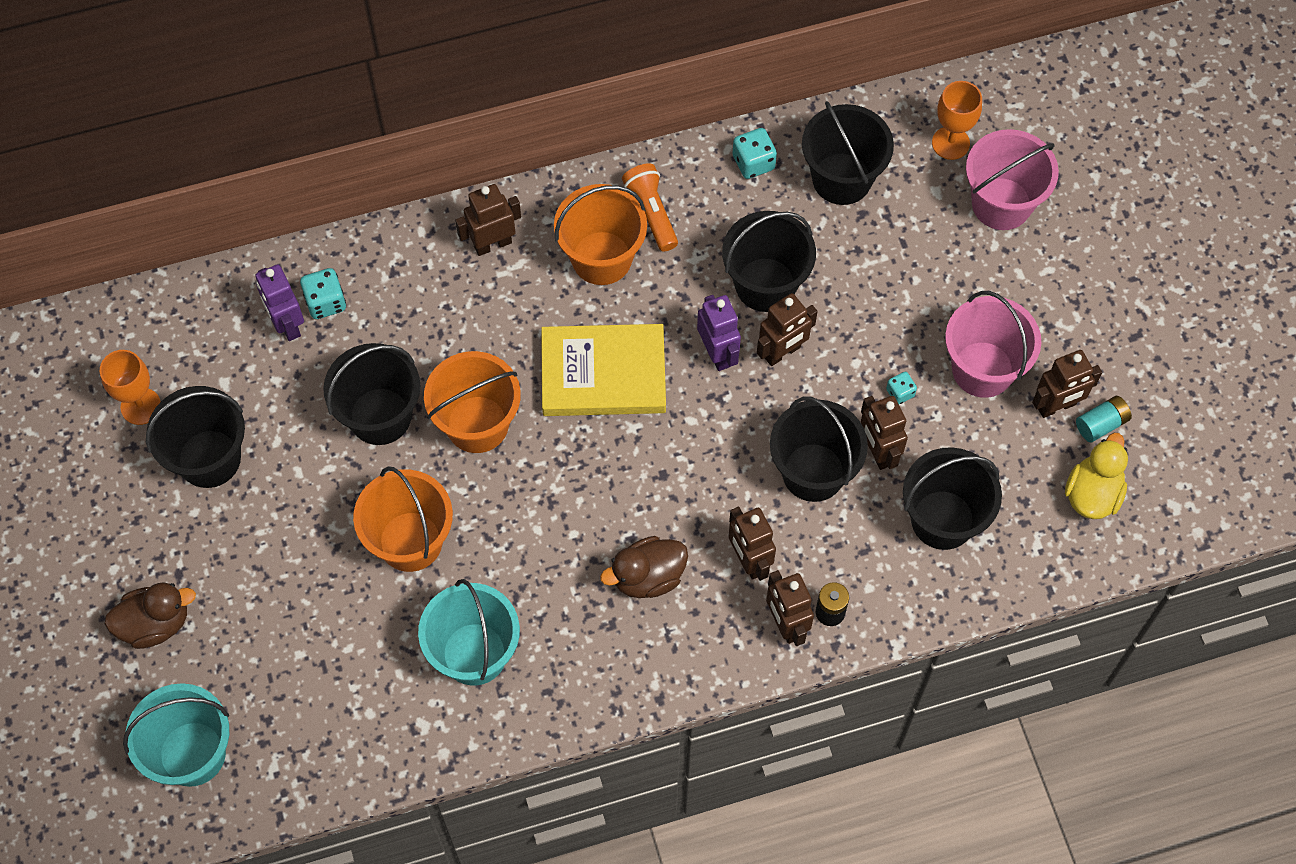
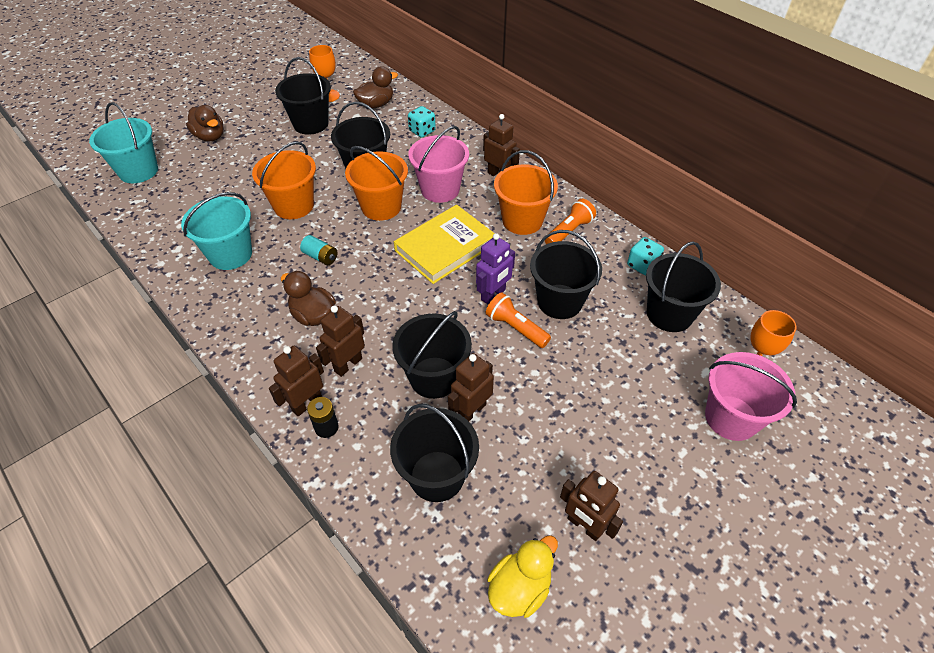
camera: 65 degrees right, 15 degrees down
(211, 342) = (376, 104): none -> brown duck
(287, 324) = (401, 123): purple robot -> none
(603, 374) = (445, 247): yellow book -> yellow book turned 75 degrees clockwise
(782, 352) = (516, 328): brown robot -> orange flashlight
(900, 393) = (527, 408): turquoise dice -> none
(982, 369) = (582, 457): pink bucket -> pink bucket (440, 189)
(1092, 493) = (519, 588): yellow duck -> yellow duck turned 45 degrees counterclockwise
(1101, 424) = (590, 570): turquoise battery -> turquoise battery (320, 257)

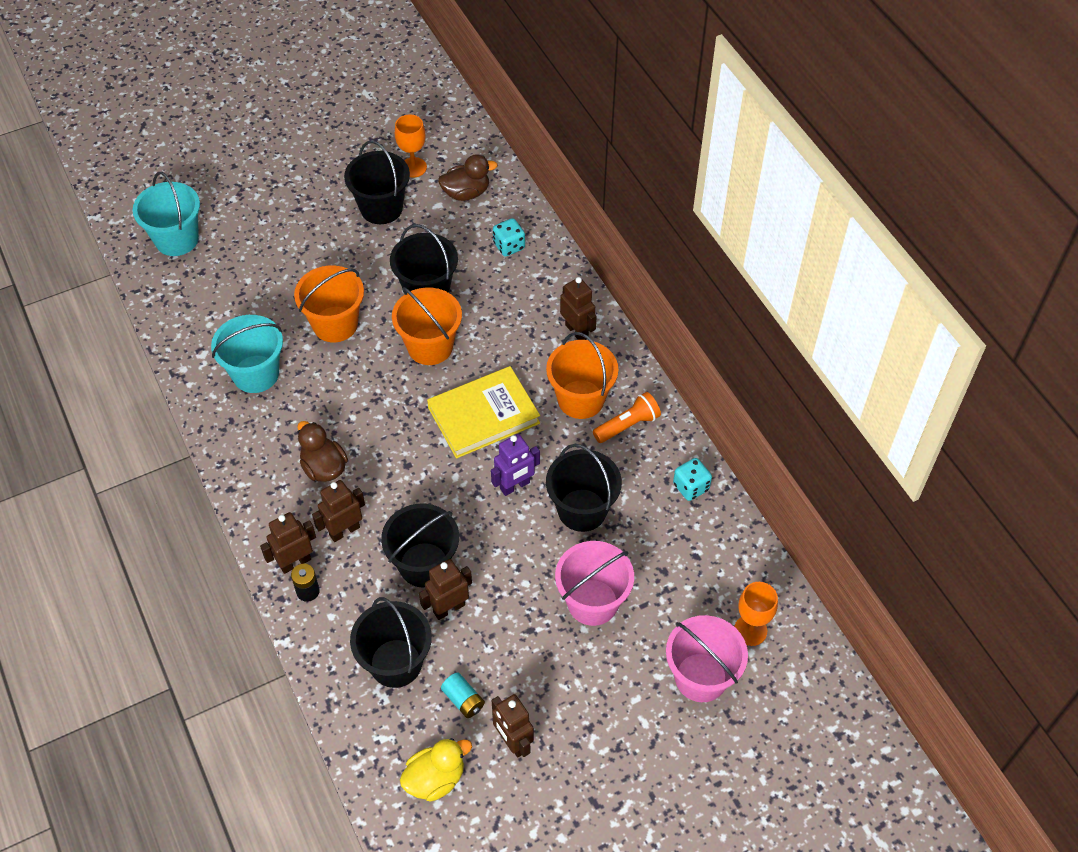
camera: 15 degrees right, 5 degrees up
(210, 137) = (263, 204): brown duck -> none
(320, 257) = (348, 398): turquoise battery -> turquoise battery (463, 700)
(440, 189) = (503, 337): pink bucket -> pink bucket (592, 602)
(516, 328) = (524, 530): orange flashlight -> none
(669, 314) = (693, 552): black bucket -> none

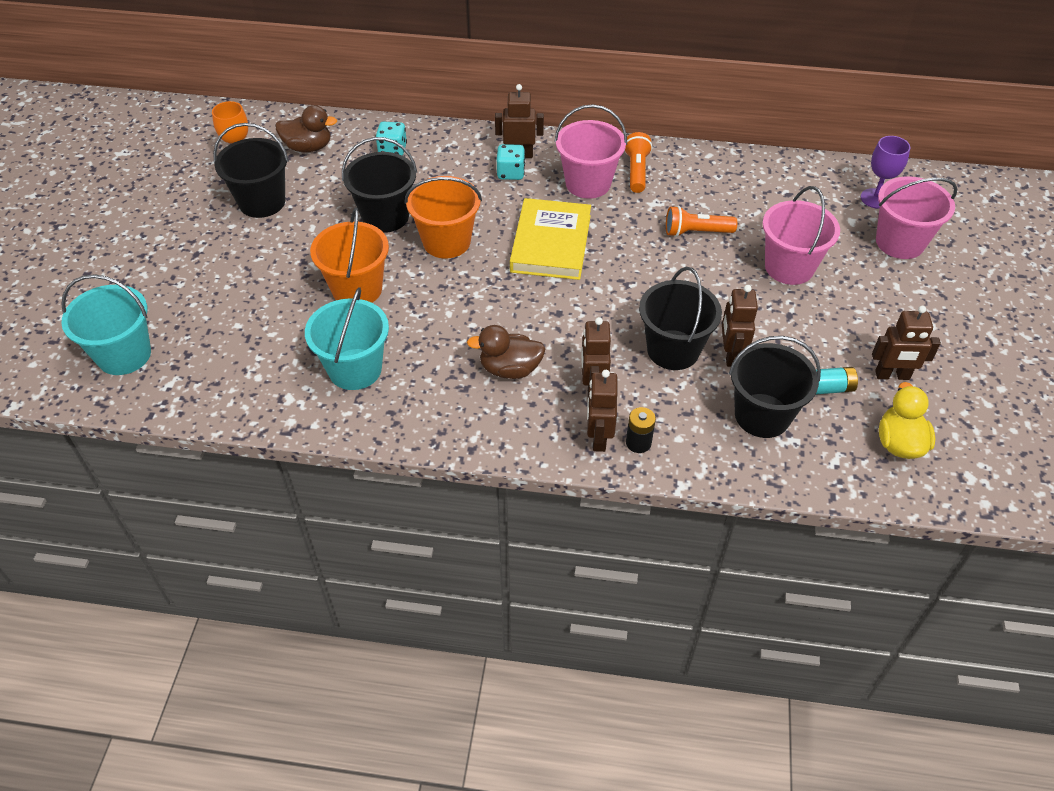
camera: 55 degrees left, 5 degrees down
(466, 193) = (308, 147): brown duck -> brown duck turned 75 degrees clockwise
(515, 486) = (639, 258): purple robot -> none
(581, 399) = (588, 183): orange bucket -> pink bucket
(582, 510) = (696, 232): black bucket -> orange flashlight
(691, 487) = (723, 167): turquoise dice -> turquoise dice (510, 173)
(750, 630) = (875, 198): orange goblet -> purple goblet

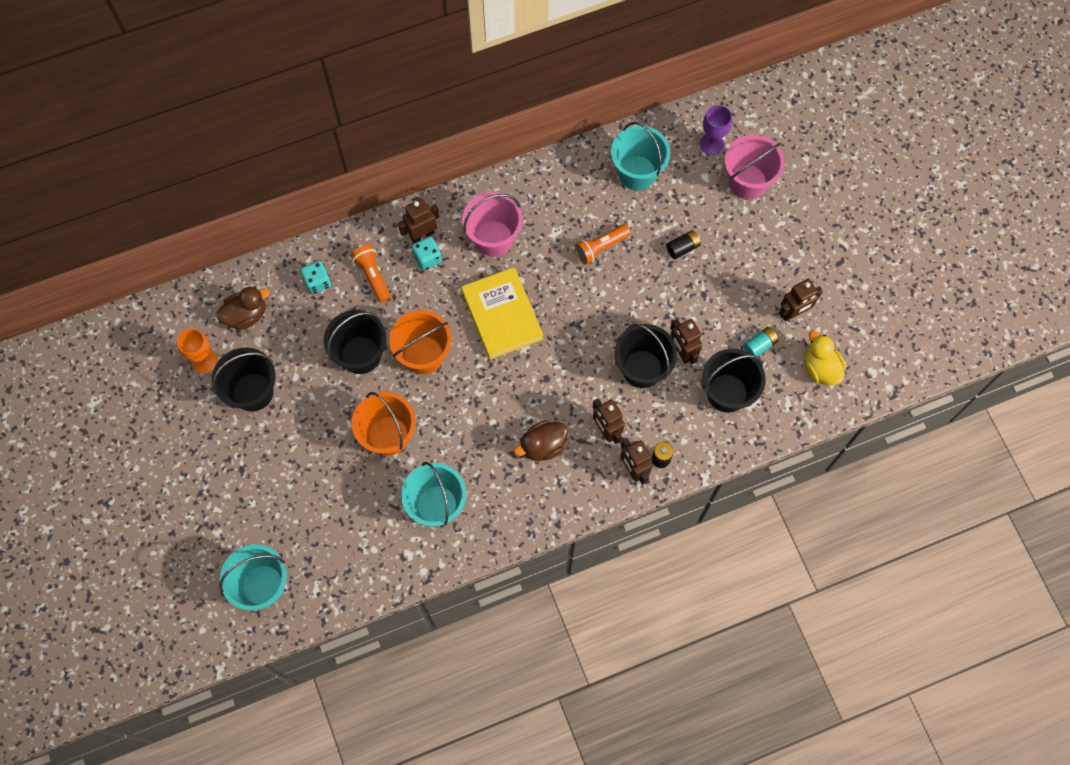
camera: 30 degrees left, 20 degrees up
(636, 171) = (523, 205): orange flashlight -> orange flashlight (372, 276)
(776, 191) = (637, 173): none -> turquoise bucket
(789, 267) = (682, 248): pink bucket -> black battery

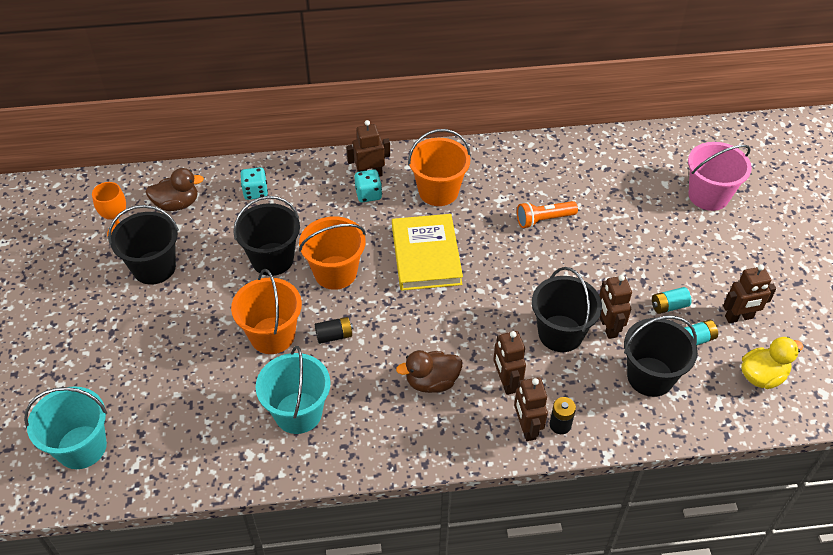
camera: 15 degrees right, 20 degrees down
(372, 276) = (310, 197): orange flashlight -> none
(493, 238) = (438, 191): pink bucket -> orange bucket
(637, 173) = (596, 167): turquoise bucket -> none
(682, 248) = (629, 237): black battery -> black battery (334, 336)
(711, 144) = (677, 159): purple goblet -> none
(731, 316) = (669, 306): none -> turquoise battery
(820, 368) = (762, 376): yellow duck -> yellow duck turned 75 degrees clockwise

